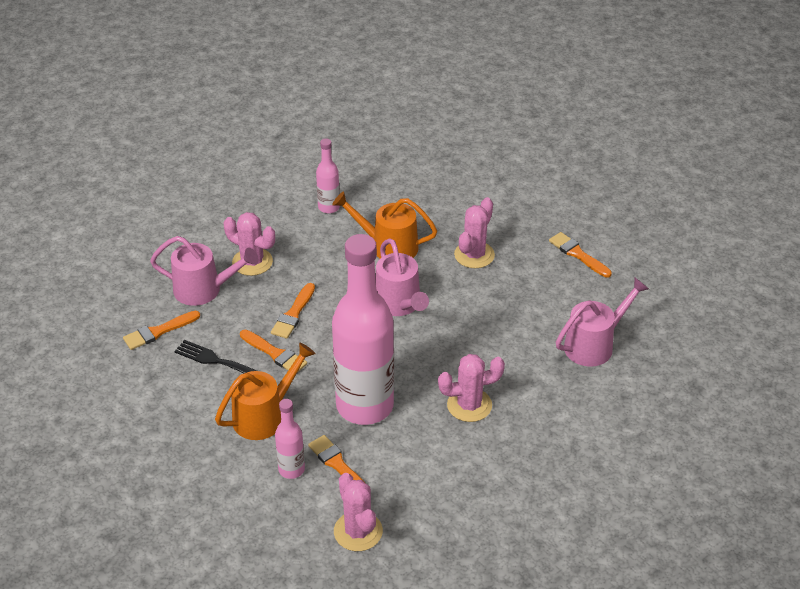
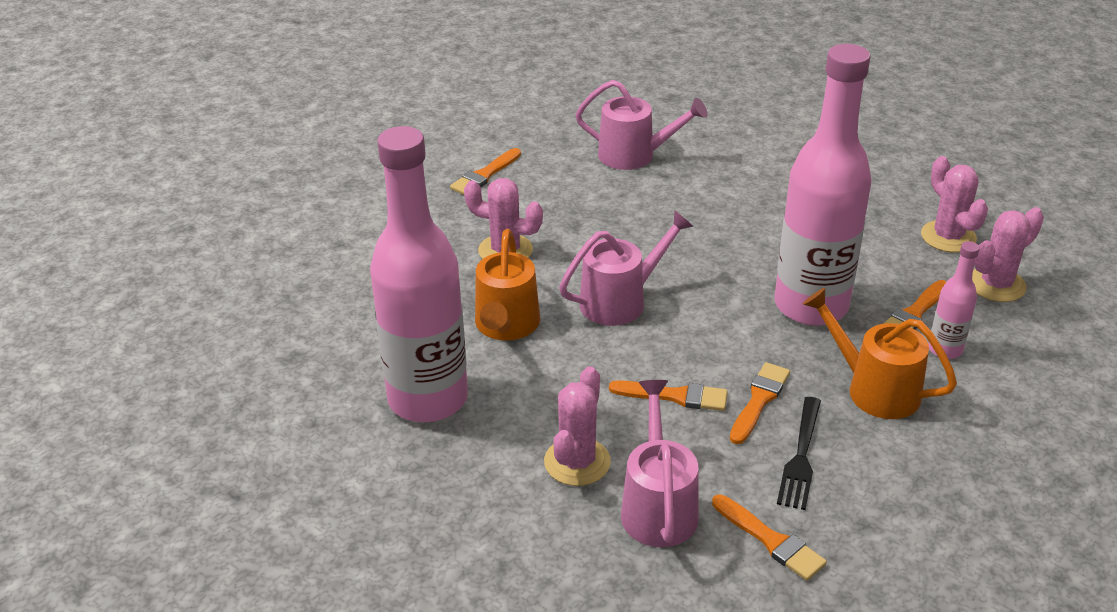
camera: 100 degrees left, 5 degrees down
(329, 207) = (428, 399): pink bottle -> pink bottle, size x2.27
(469, 405) = (768, 229): pink cactus -> pink cactus (948, 237)
(594, 345) = (635, 155): pink watering can -> pink watering can turned 150 degrees clockwise

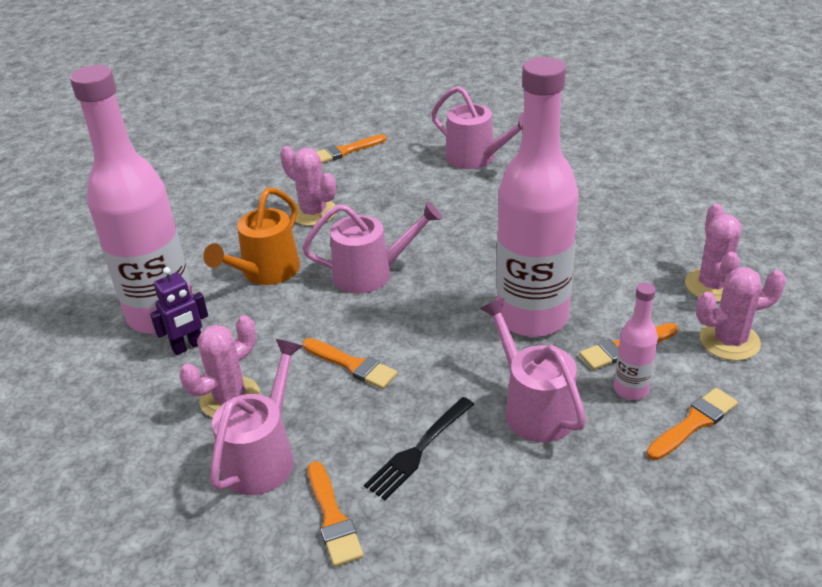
camera: 25 degrees right, 0 degrees up
(486, 424) = (188, 346): none -> purple robot
(759, 400) = (421, 388): orange brush -> orange brush (694, 423)
(873, 389) = (533, 407): orange watering can -> pink watering can

